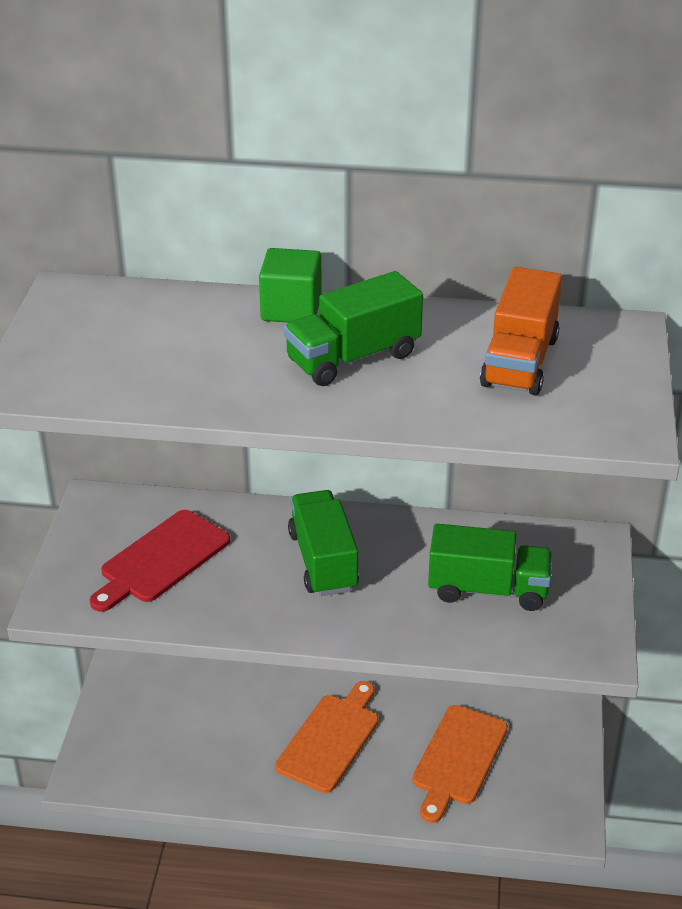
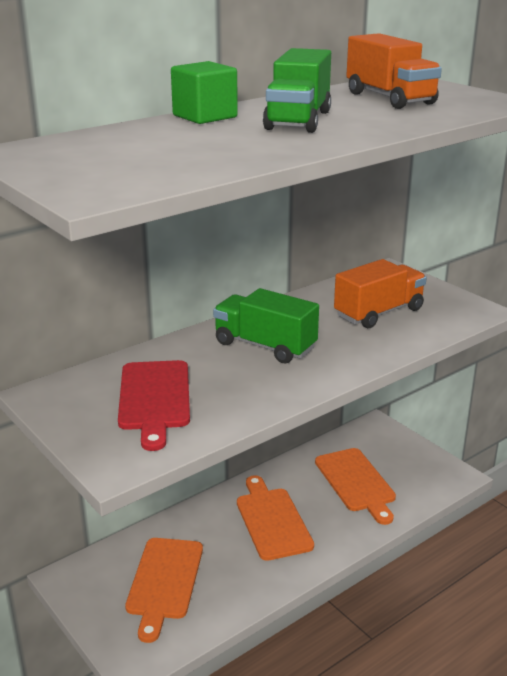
camera: 45 degrees left, 10 degrees down
(178, 729) = (164, 582): none -> orange cutting board
(488, 589) = (379, 313): green truck -> orange truck

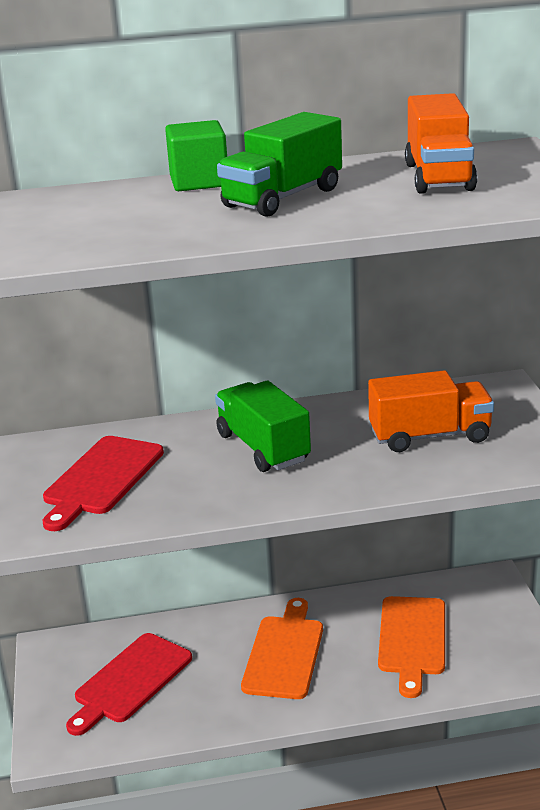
camera: 30 degrees right, 0 degrees up
(164, 582) = (130, 681): orange cutting board -> red cutting board

